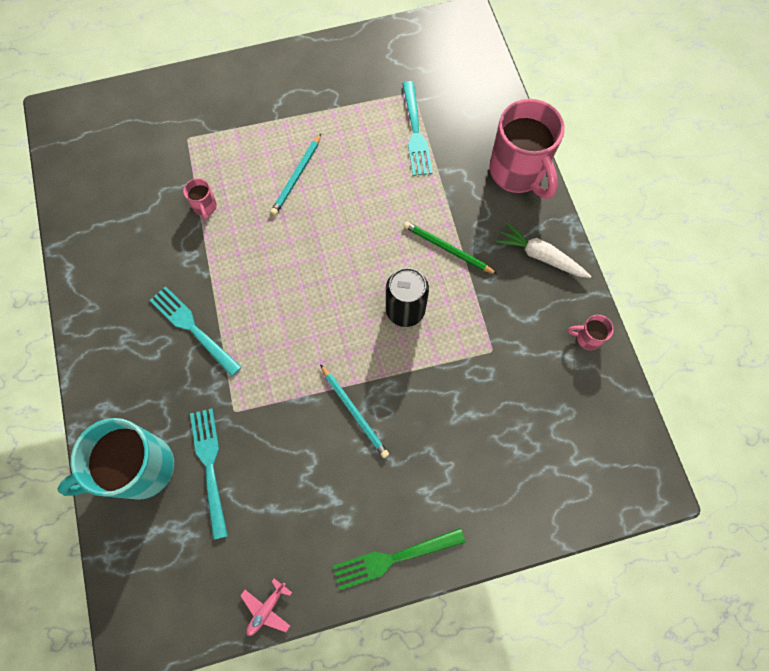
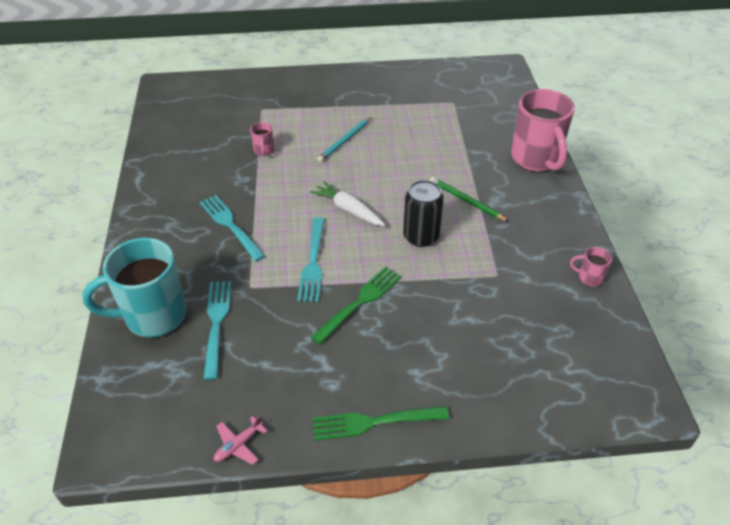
camera: 10 degrees right, 25 degrees down
(354, 412) = (360, 302): turquoise pencil -> green fork
(415, 132) = (450, 125): turquoise fork -> turquoise fork (313, 262)
(540, 256) = (550, 215): white carrot -> white carrot (348, 210)

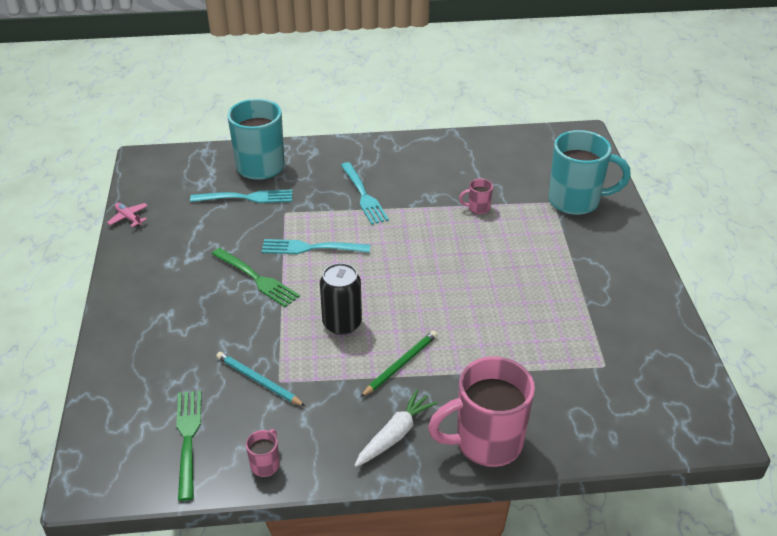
camera: 90 degrees right, 5 degrees down
(230, 225) = (363, 195): turquoise fork -> turquoise fork turned 105 degrees clockwise
(262, 97) = (576, 201): none -> turquoise mug
(345, 141) = (503, 266): turquoise pencil -> turquoise pencil (258, 381)
(348, 210) = (385, 270): white carrot -> white carrot (395, 435)
(374, 422) = (126, 287): green fork -> green fork (188, 439)

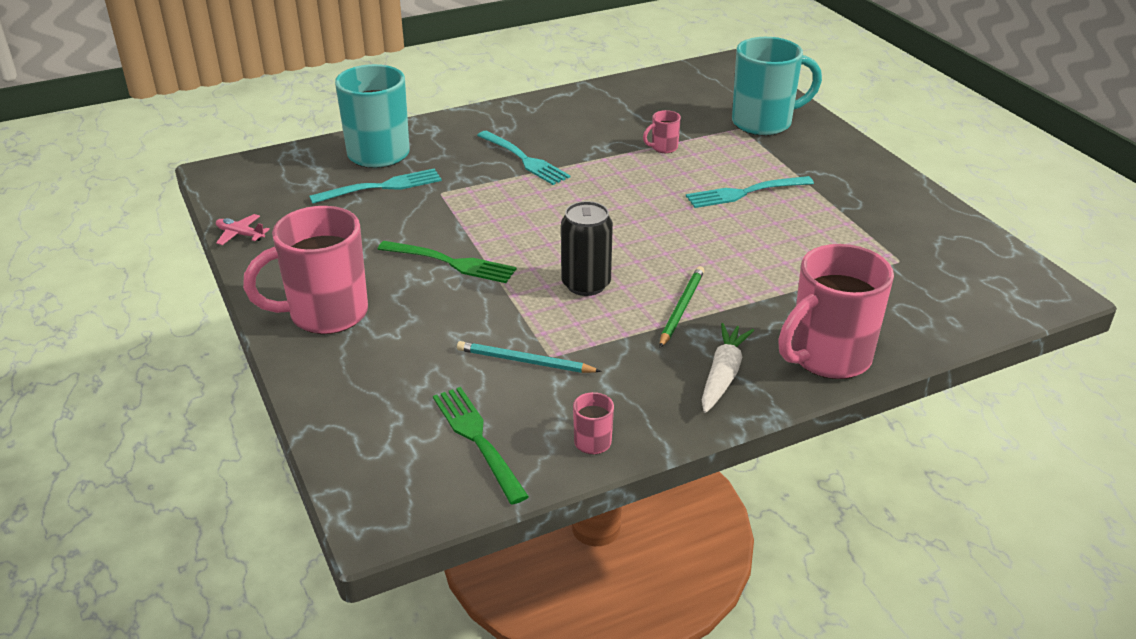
camera: 20 degrees left, 5 degrees down
(147, 302) = (325, 314): none -> pink mug
(311, 248) = (497, 220): turquoise fork -> turquoise fork (745, 193)

